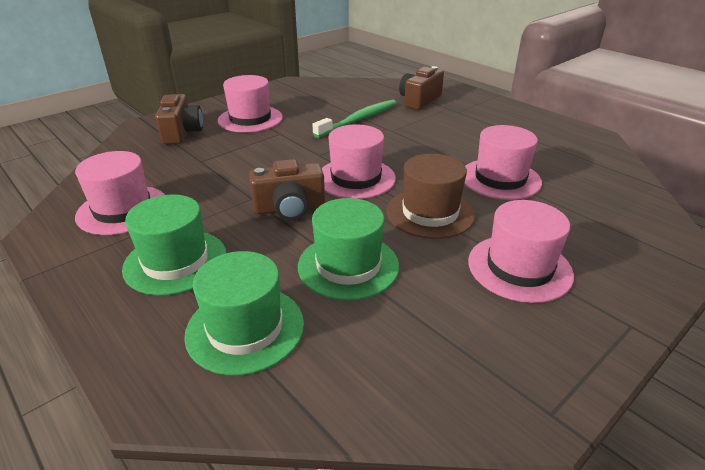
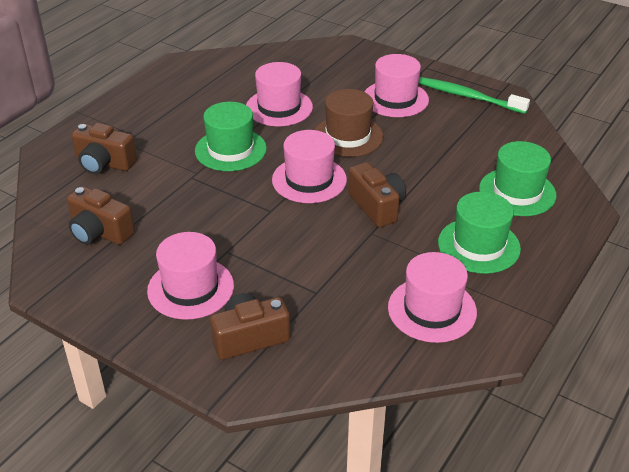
camera: 105 degrees left, 5 degrees up
(334, 97) = (100, 232): none -> brown camera
(348, 265) = (433, 163): green hat -> green hat (230, 150)
(358, 120) = (172, 200): green toothbrush -> green toothbrush (469, 97)

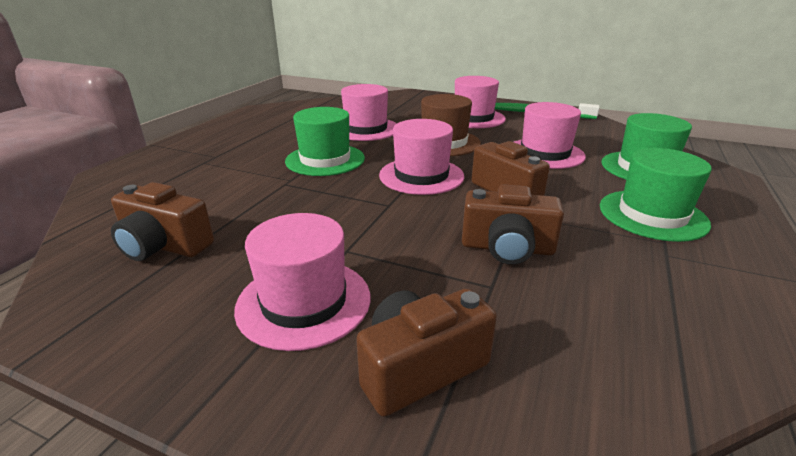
camera: 10 degrees left, 10 degrees down
(104, 163) = (177, 180): brown camera -> brown camera (507, 248)
(432, 309) = (663, 290): pink hat -> pink hat (545, 153)

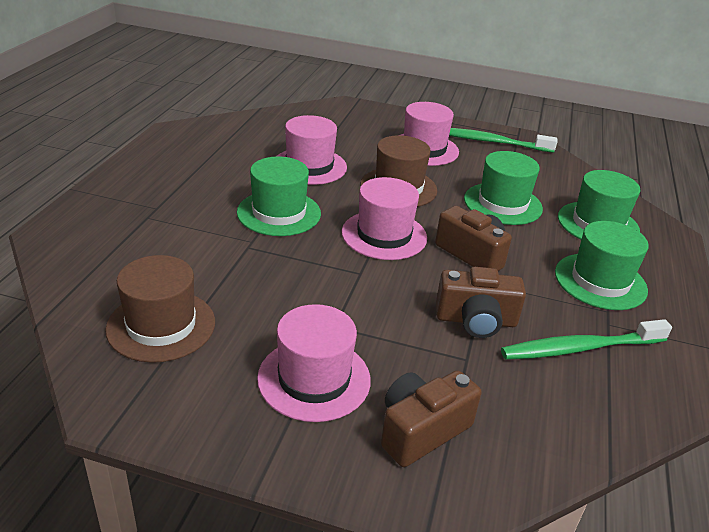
camera: 10 degrees left, 5 degrees up
(164, 246) = (161, 325): brown camera -> brown hat
(545, 153) = (502, 204): pink hat -> green hat
(634, 278) = (581, 348): none -> green toothbrush

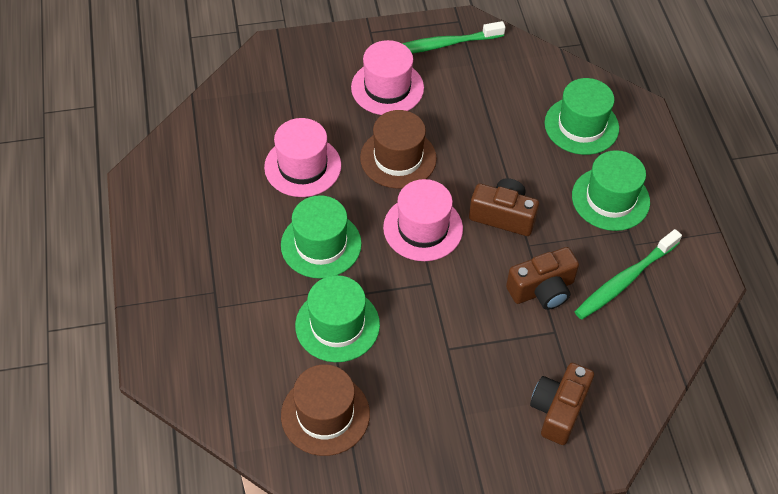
camera: 25 degrees left, 20 degrees up
(314, 379) = (465, 404): pink hat -> none
(502, 204) = (495, 136): green hat -> green hat (337, 325)

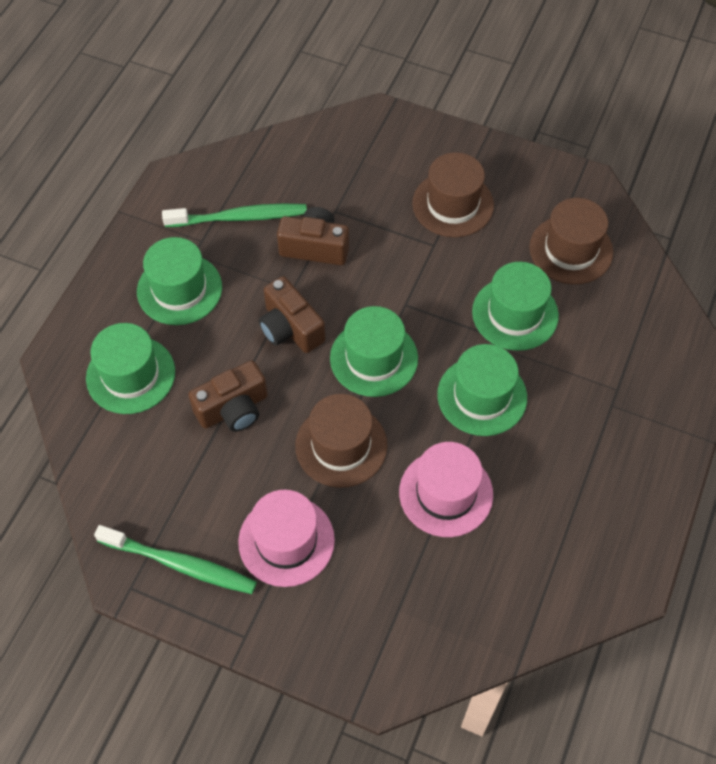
camera: 145 degrees left, 5 degrees up
(423, 228) = (374, 358): pink hat -> green hat
(460, 399) = (453, 204): none -> brown hat
(558, 410) = (383, 159): brown camera -> brown camera (233, 409)

